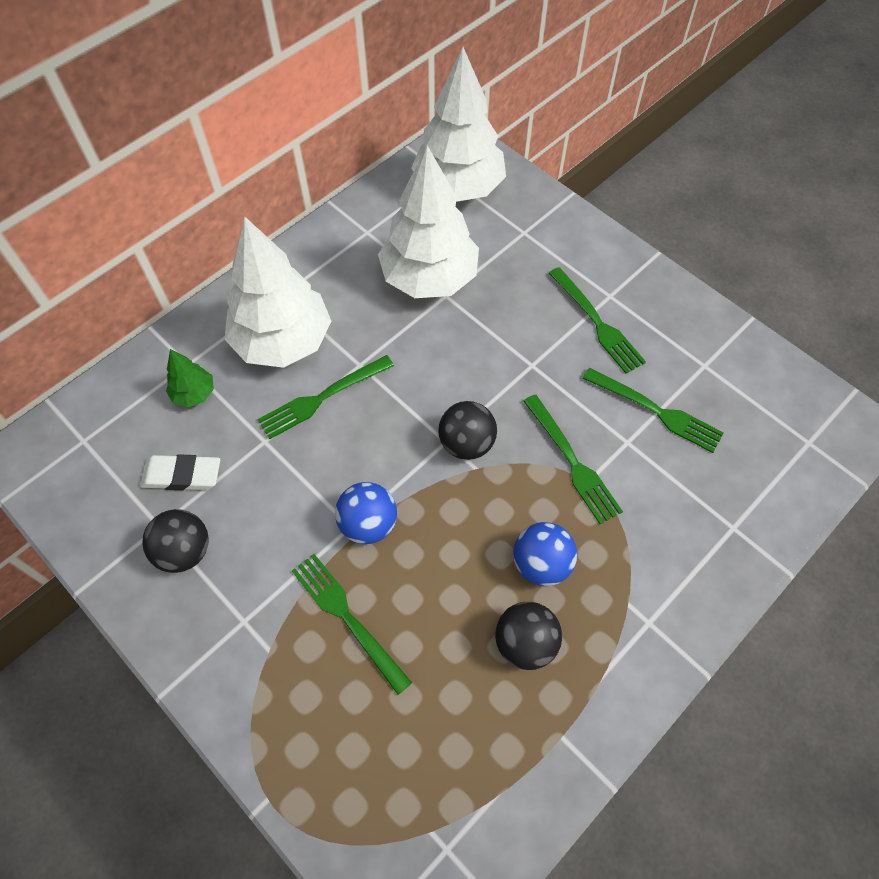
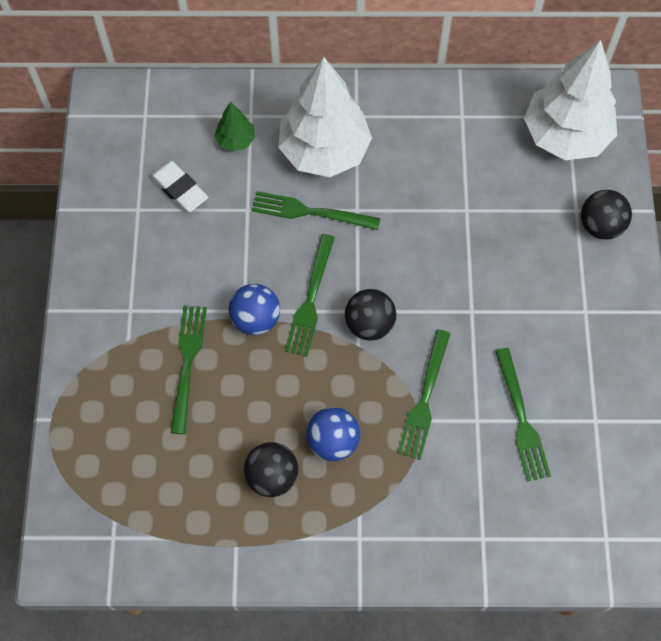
camera: 45 degrees right, 5 degrees up
(184, 551) = (137, 238): black ball -> black ball (600, 226)
(429, 278) = (468, 188): white tree -> none
(597, 323) = (552, 322): green fork -> green fork (310, 299)

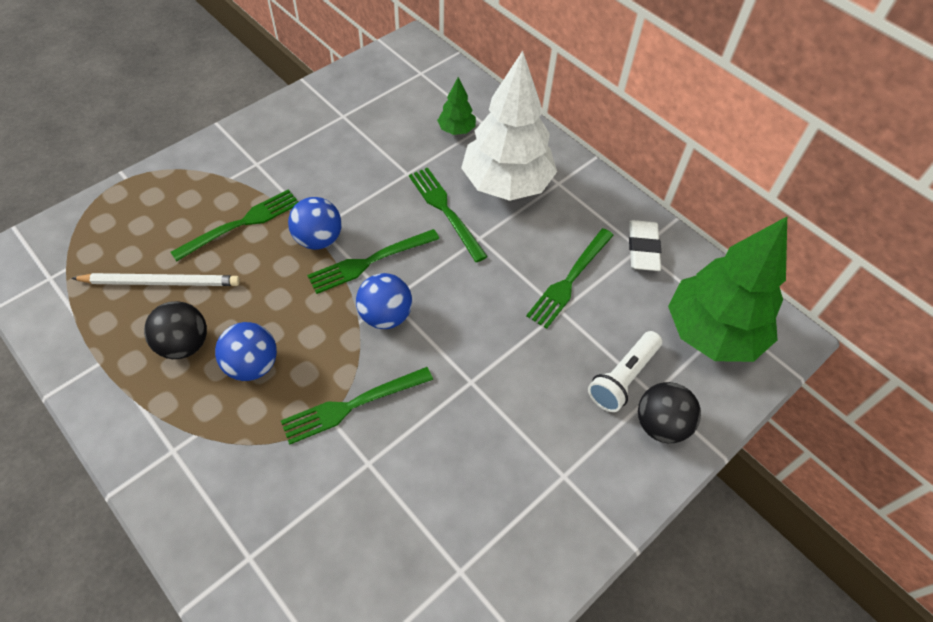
camera: 45 degrees right, 10 degrees down
(179, 189) = (383, 126): white eraser -> white eraser (643, 248)
(195, 457) = (161, 282): none -> white pencil
(369, 324) = (385, 316): black ball -> blue ball
(521, 419) = (402, 501): green fork -> green fork (569, 280)
(550, 217) = (623, 378): none -> white flashlight
(565, 135) = (712, 332): white tree -> green tree

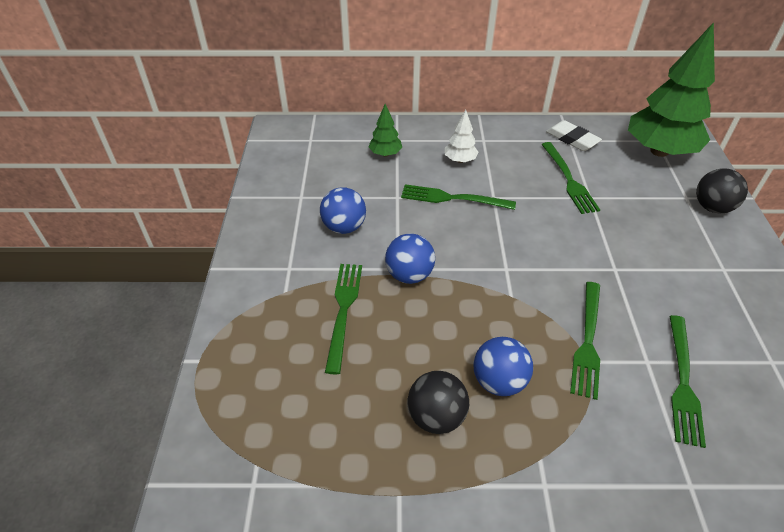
camera: 45 degrees left, 10 degrees down
(161, 282) = (351, 397): white pencil -> none
(369, 262) = (460, 260): green fork -> green fork (683, 382)
(385, 316) = (519, 279): blue ball -> blue ball (344, 227)
(506, 184) = (460, 160): white tree -> white tree, size x0.44
(623, 378) = (665, 202): white flashlight -> none

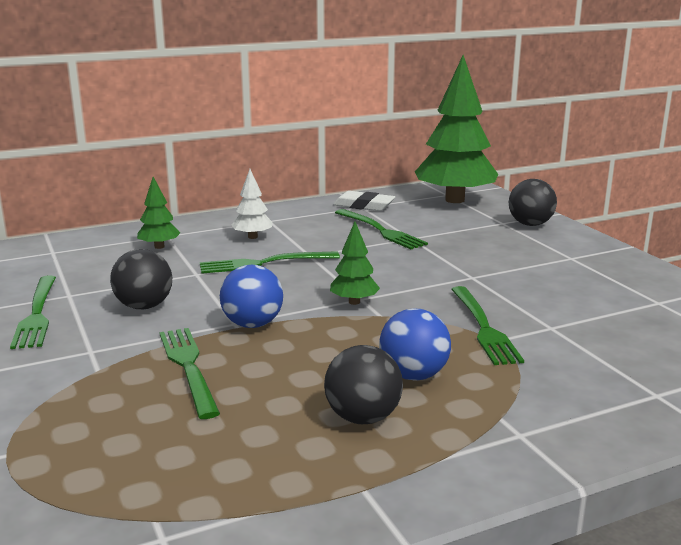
camera: 25 degrees left, 25 degrees down
(344, 227) = (144, 306): blue ball -> black ball
(498, 271) = (354, 302): none -> green tree
(683, 382) = (594, 332): green fork -> green fork (37, 314)

